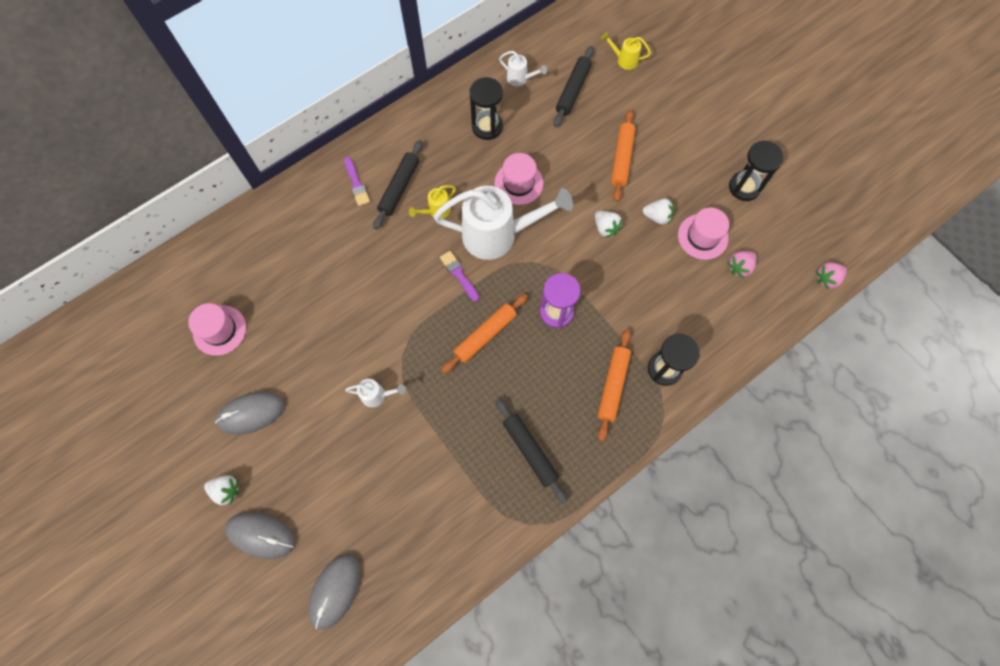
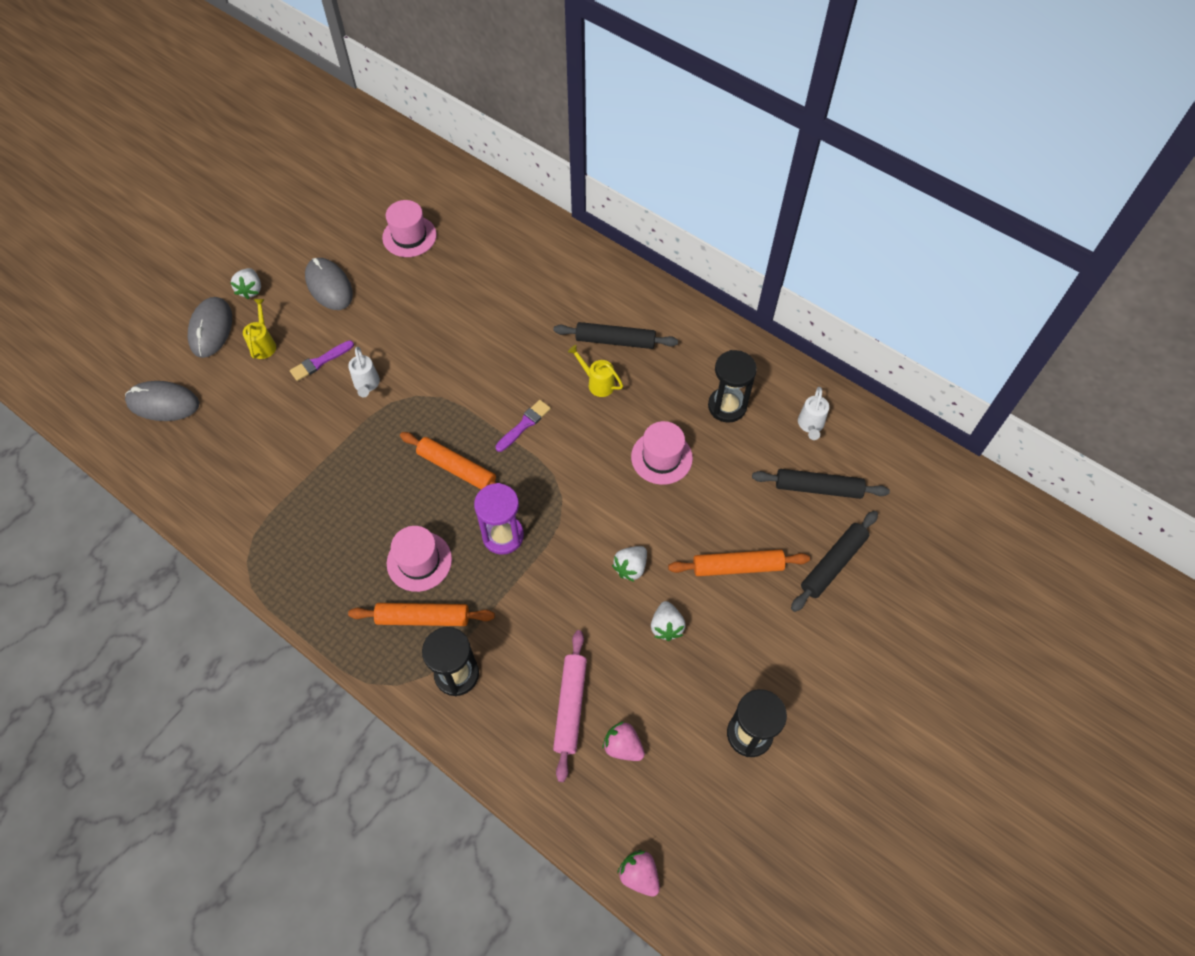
camera: 75 degrees right, 10 degrees down
(356, 184) = (607, 300): purple brush -> purple brush (320, 362)
(498, 235) = (585, 452): white watering can -> none
(530, 451) = (329, 545): black rolling pin -> black rolling pin (833, 564)
(624, 60) = (892, 539): yellow watering can -> yellow watering can (264, 344)
(702, 236) = (654, 690): pink hat -> pink hat (419, 561)
(704, 294) = (570, 706): none -> pink rolling pin

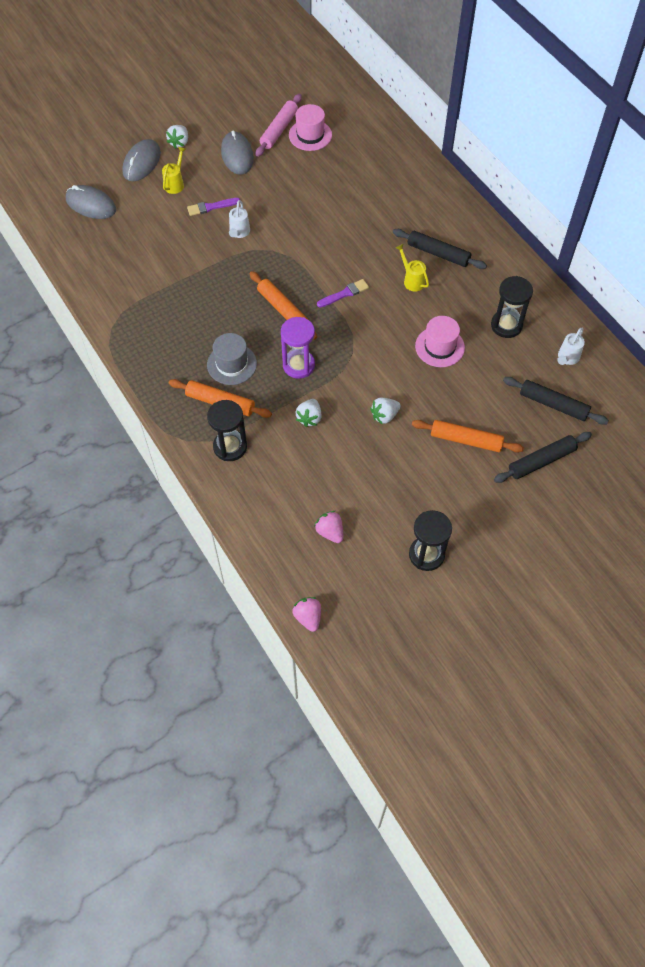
camera: 20 degrees right, 0 degrees up
(419, 561) = (232, 364): pink hat -> grey hat
(570, 706) = (303, 494): pink rolling pin -> pink rolling pin (279, 130)
(666, 626) = (395, 463): white strawberry -> white strawberry (309, 418)

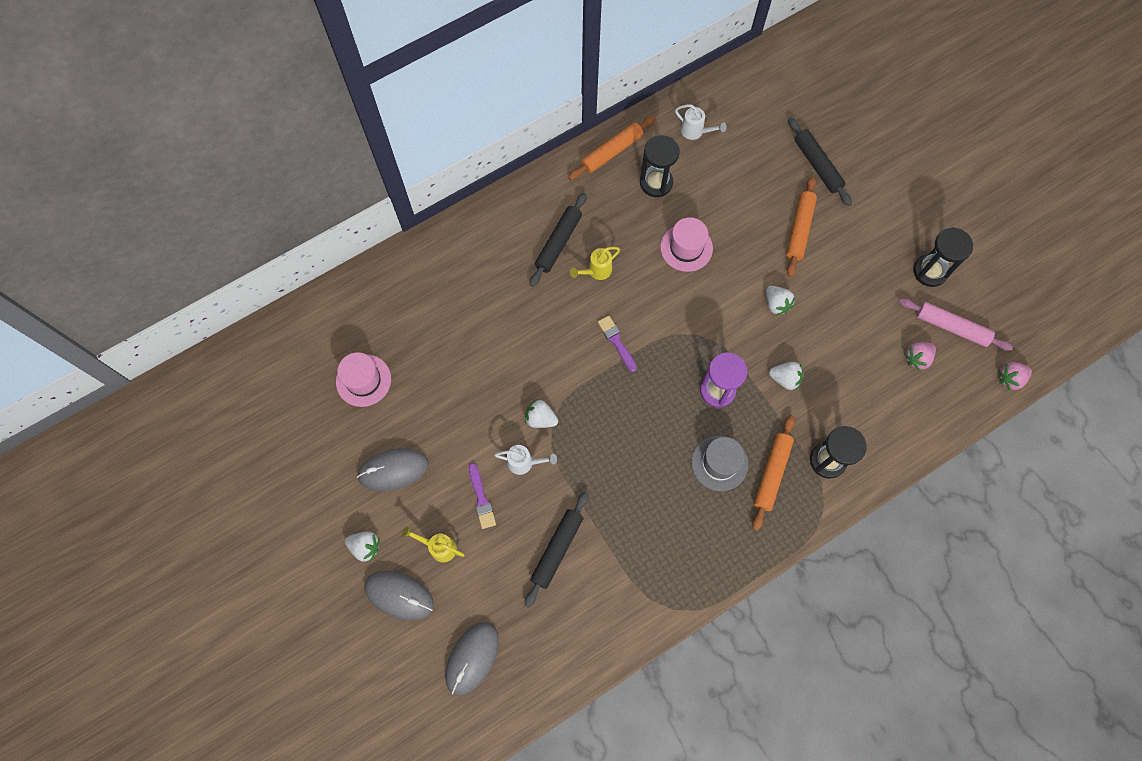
camera: 90 degrees left, 10 degrees up
(276, 242) = (540, 418): none -> white strawberry
(279, 130) = (351, 418): pink rolling pin -> pink rolling pin (951, 327)
(282, 309) = (641, 409): orange rolling pin -> orange rolling pin (611, 152)
(553, 404) = (752, 149): black rolling pin -> black rolling pin (557, 550)

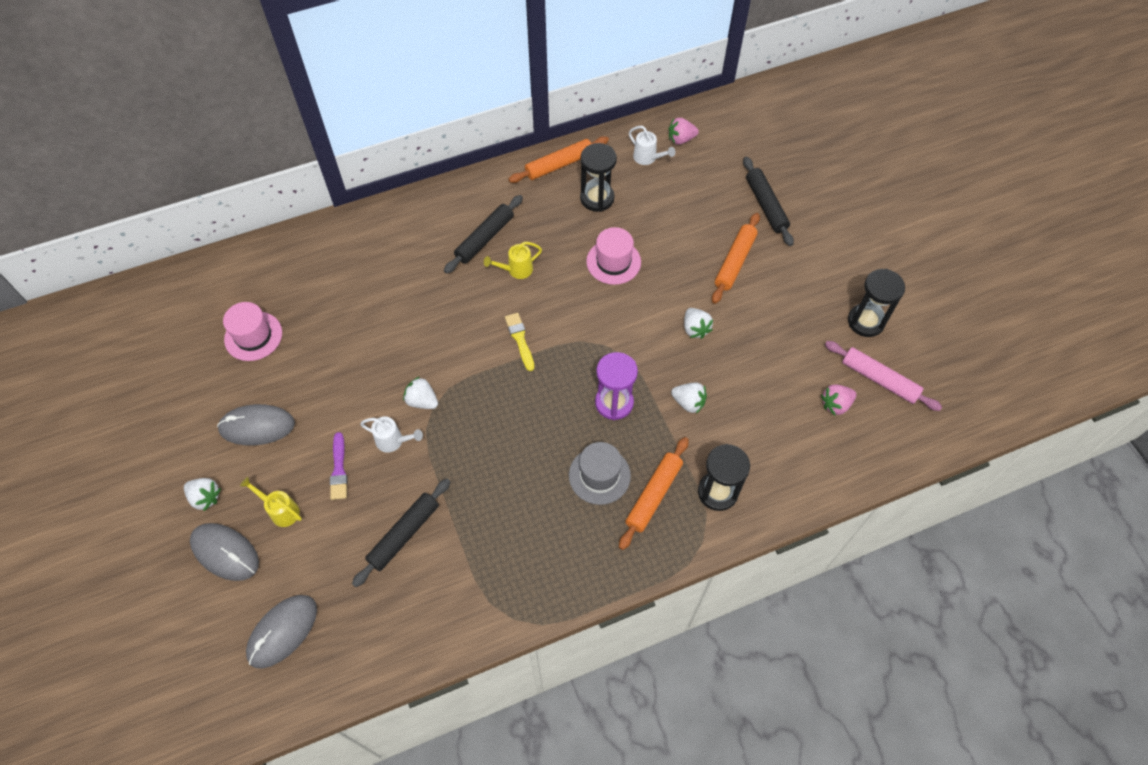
camera: 10 degrees right, 10 degrees down
(616, 342) = (520, 339): purple brush -> yellow brush
(1010, 379) = (935, 441): pink strawberry -> pink strawberry (681, 139)

